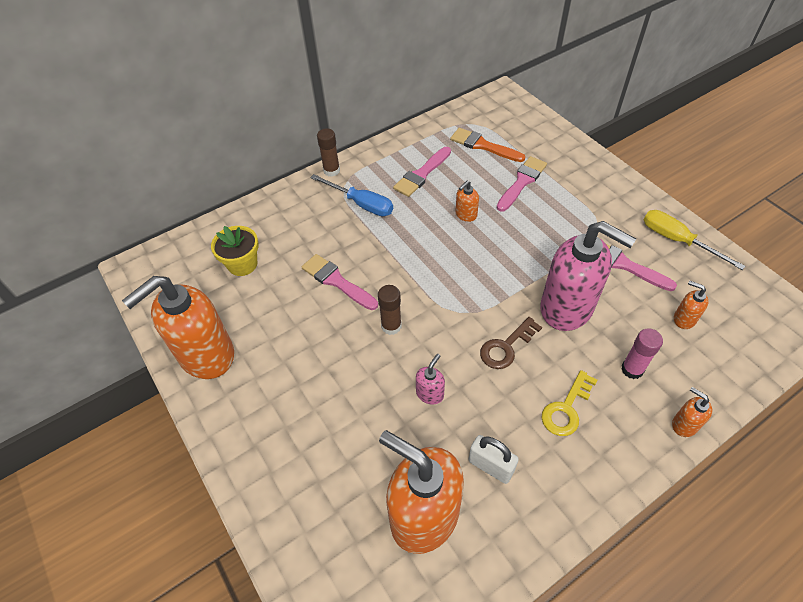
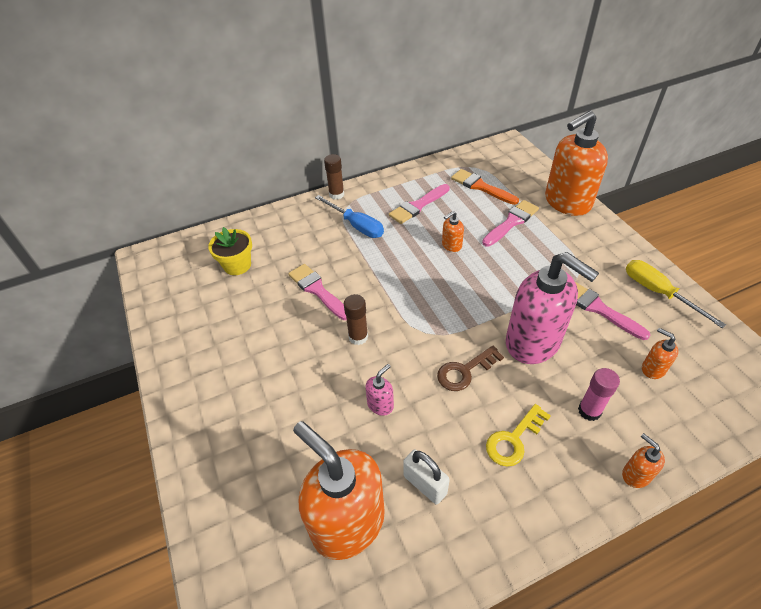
camera: 10 degrees right, 5 degrees down
(206, 355) = (184, 340): orange soap dispenser -> orange soap dispenser (567, 202)

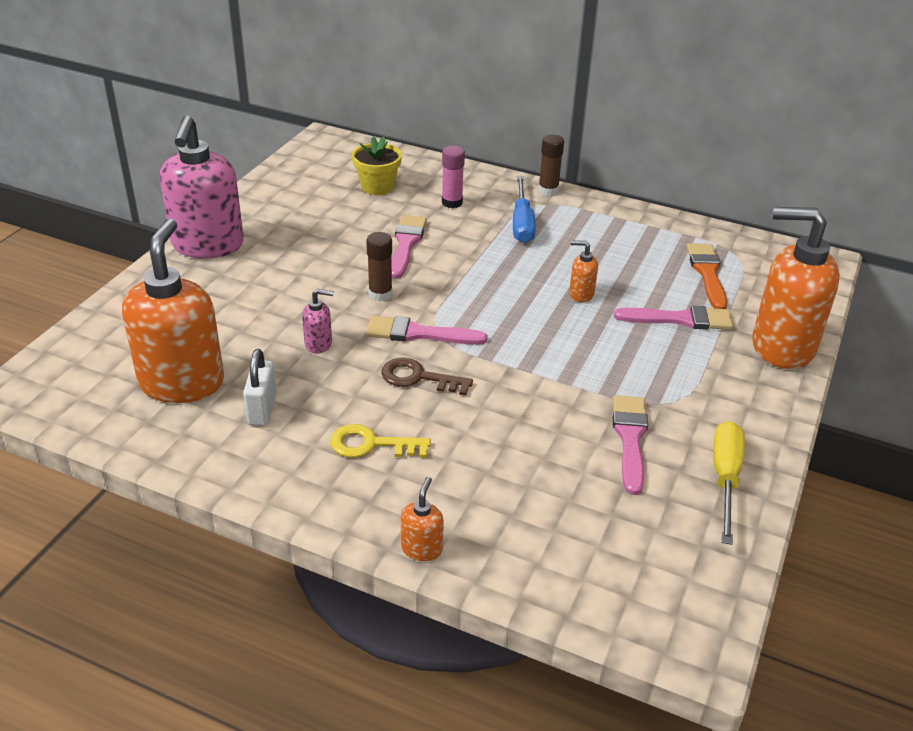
camera: 45 degrees right, 10 degrees down
(418, 206) = (609, 246): pink brush -> pink brush (418, 333)
(533, 342) = (514, 408): pink soap dispenser -> pink soap dispenser (208, 245)
(589, 411) = (468, 484): pink glue stick -> pink glue stick (452, 202)
(653, 369) = (589, 514): orange soap dispenser -> none

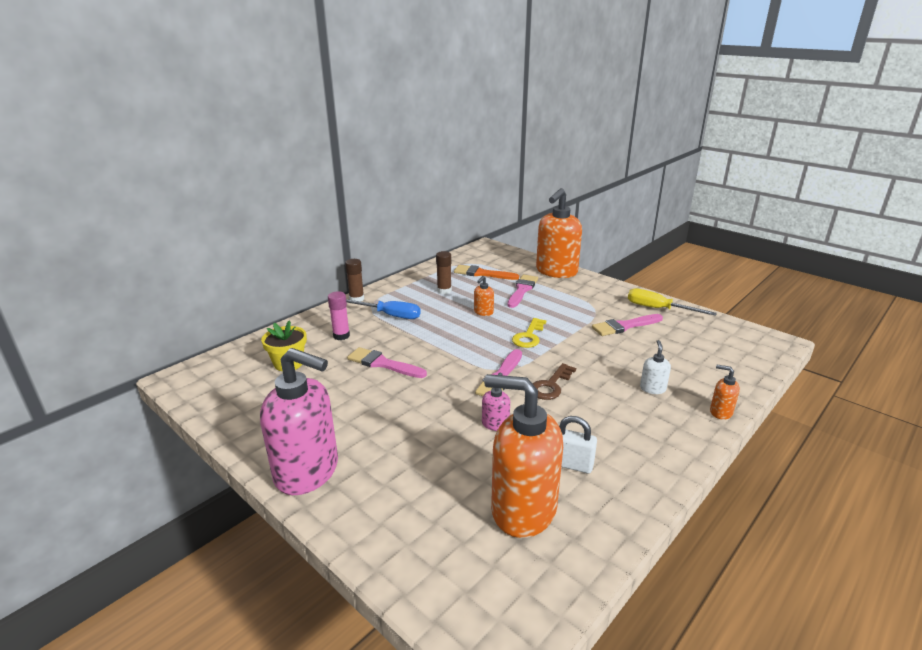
camera: 70 degrees left, 10 degrees down
(371, 444) = (619, 416): yellow key -> yellow key (529, 336)
(380, 294) = (443, 386): brown glue stick -> brown glue stick (444, 291)
(454, 475) = (652, 388): none -> white soap dispenser
(630, 438) = (624, 326): pink brush -> pink brush turned 45 degrees counterclockwise

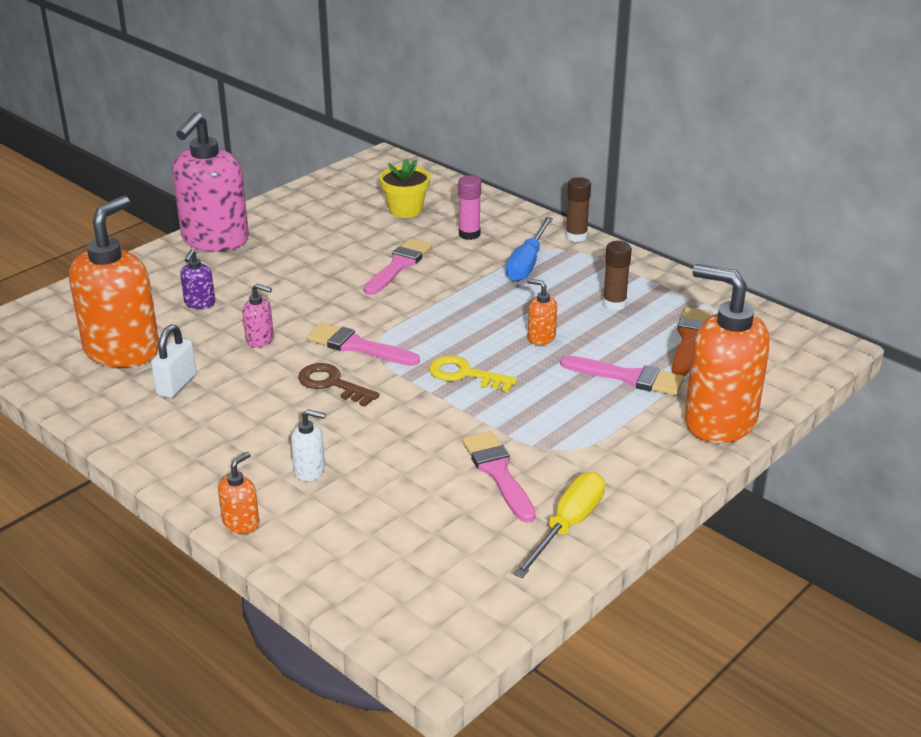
camera: 90 degrees right, 5 degrees up
(435, 467) = (199, 303): none -> purple soap dispenser

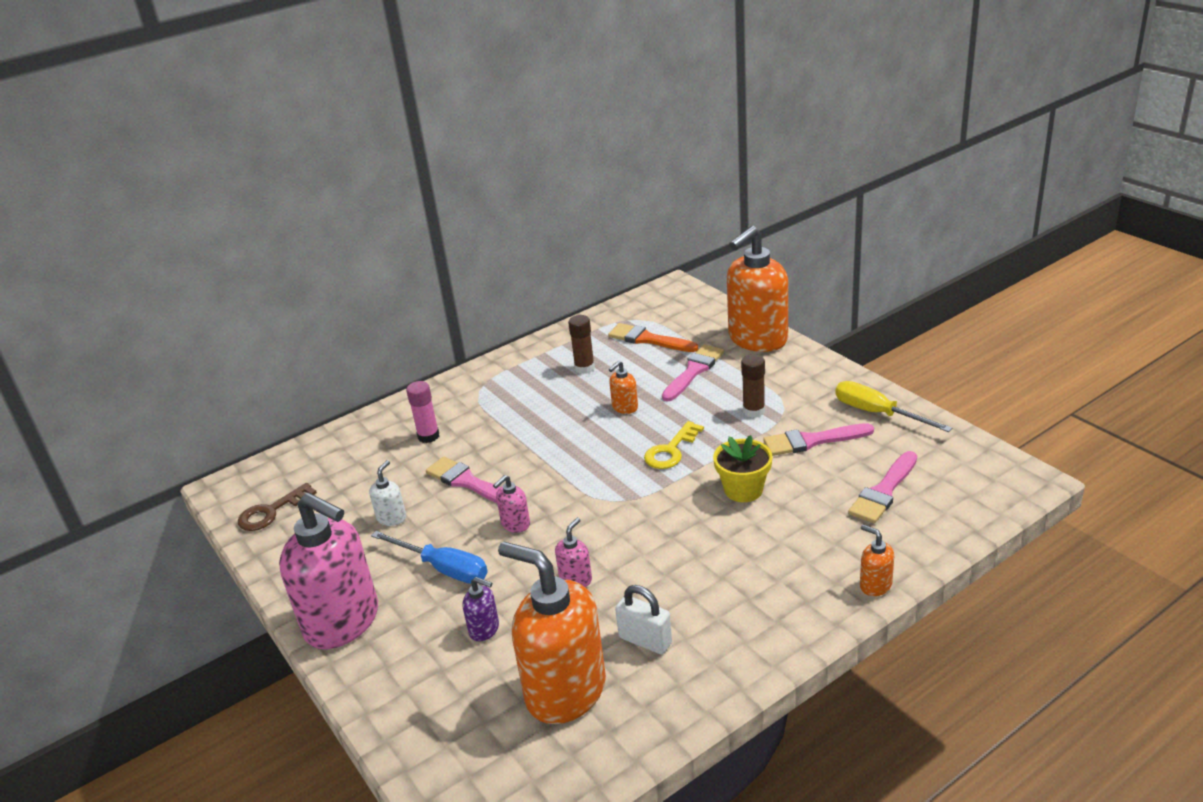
camera: 75 degrees left, 0 degrees up
(310, 470) = (801, 543): white soap dispenser -> white soap dispenser (392, 518)
(332, 384) = (668, 529): brown key -> brown key (271, 512)
(337, 299) = (515, 524): none -> pink soap dispenser
(357, 346) = (608, 512): pink brush -> pink brush (883, 491)
(405, 210) = (355, 474): yellow flower pot -> yellow flower pot (743, 490)
(527, 263) = (499, 406): blue screwdriver -> blue screwdriver (443, 568)
(576, 236) = (464, 377): brown glue stick -> brown glue stick (754, 411)

